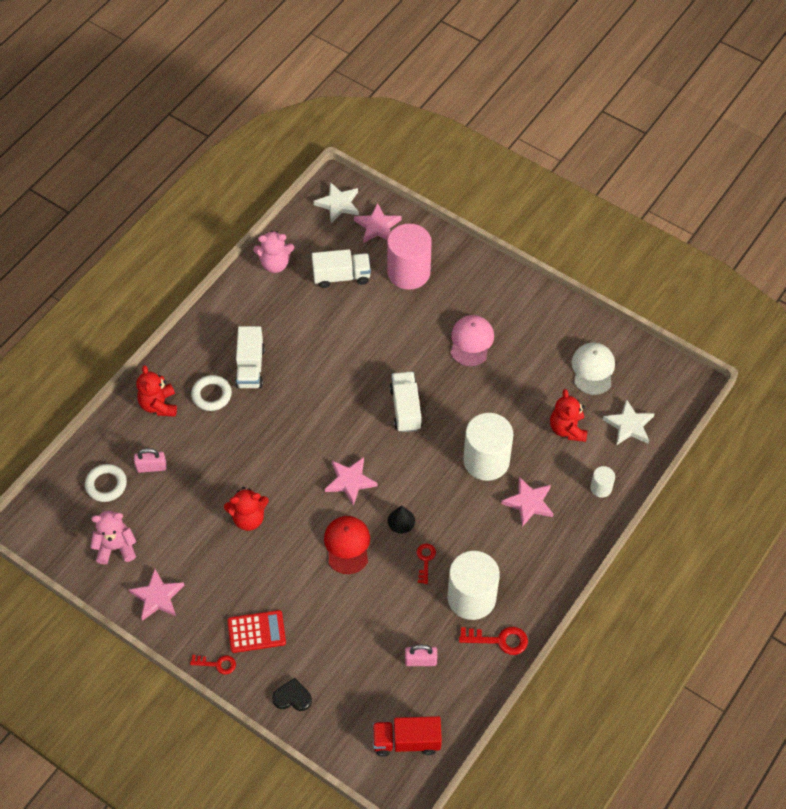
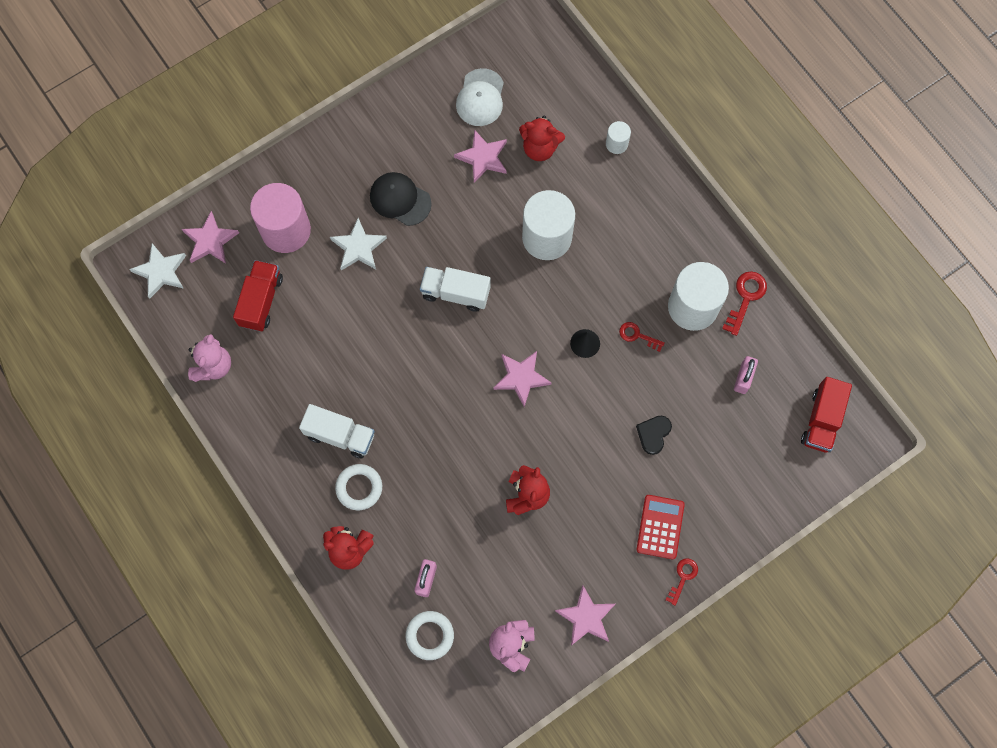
camera: 70 degrees left, 15 degrees up
(292, 697) = (742, 513): black heart -> black heart (653, 434)
(341, 276) = (261, 301): white truck -> red truck
(347, 545) = (594, 405): red cap -> none
(471, 341) = (400, 199): pink cap -> black cap
(529, 503) = (609, 215): pink star -> pink star (483, 158)
(593, 369) = (480, 98): white cap -> white cap turned 105 degrees counterclockwise
(629, 425) = (557, 91): white star -> white star (358, 247)

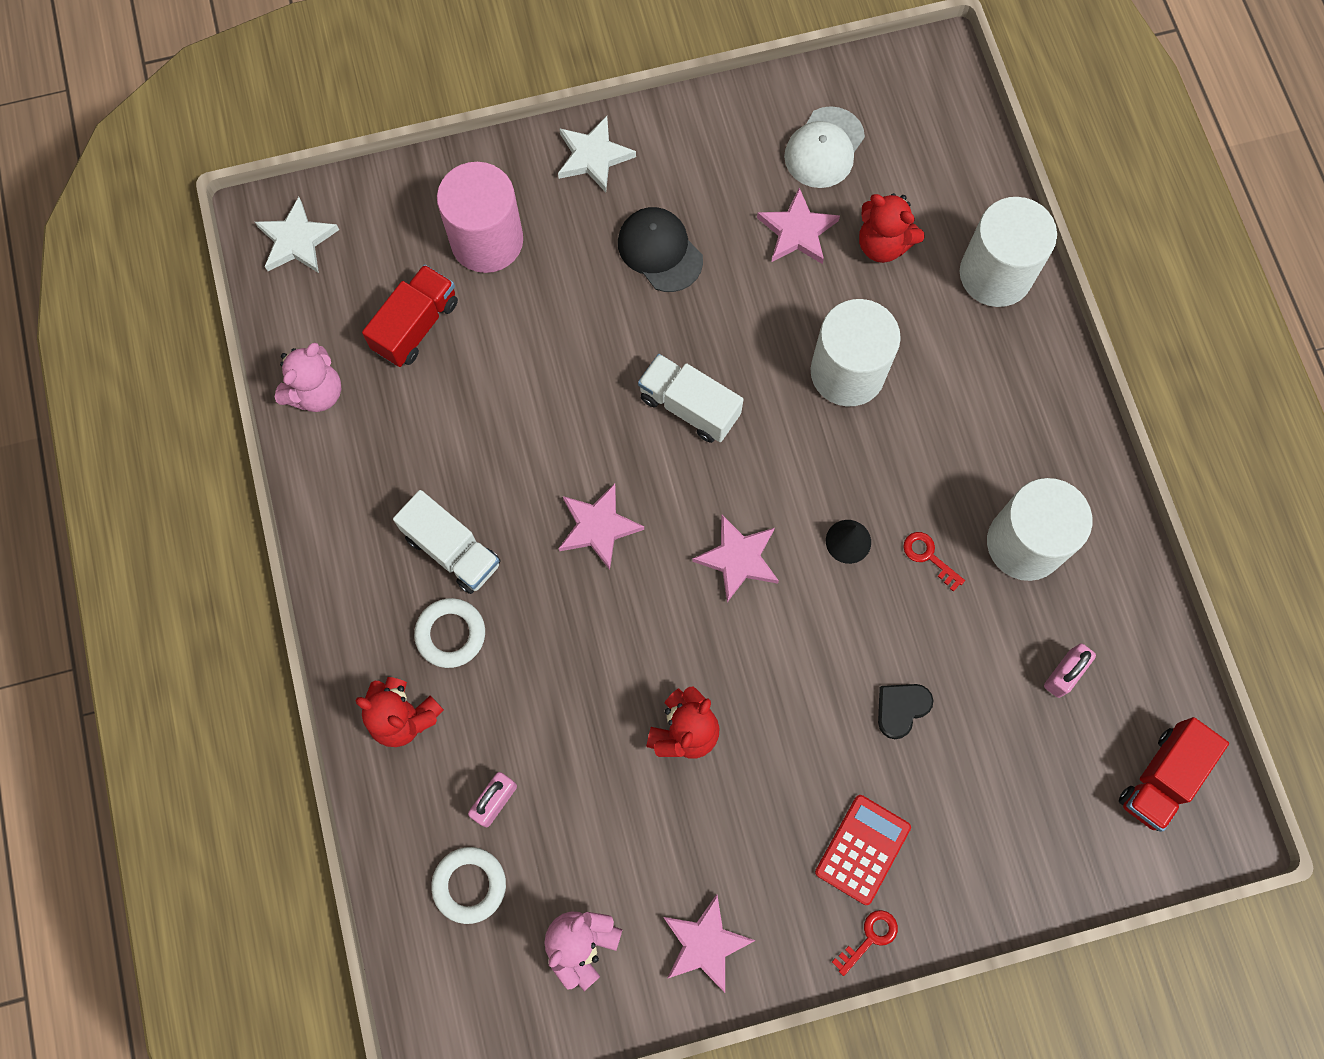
camera: 20 degrees right, 0 degrees up
(210, 241) = (379, 220): pink star -> pink star (598, 527)
(358, 247) = (577, 297): white star -> white star (593, 156)
(616, 144) = (995, 274): white cylinder -> white cylinder, size x2.15
(746, 298) = (1108, 557): red key -> none

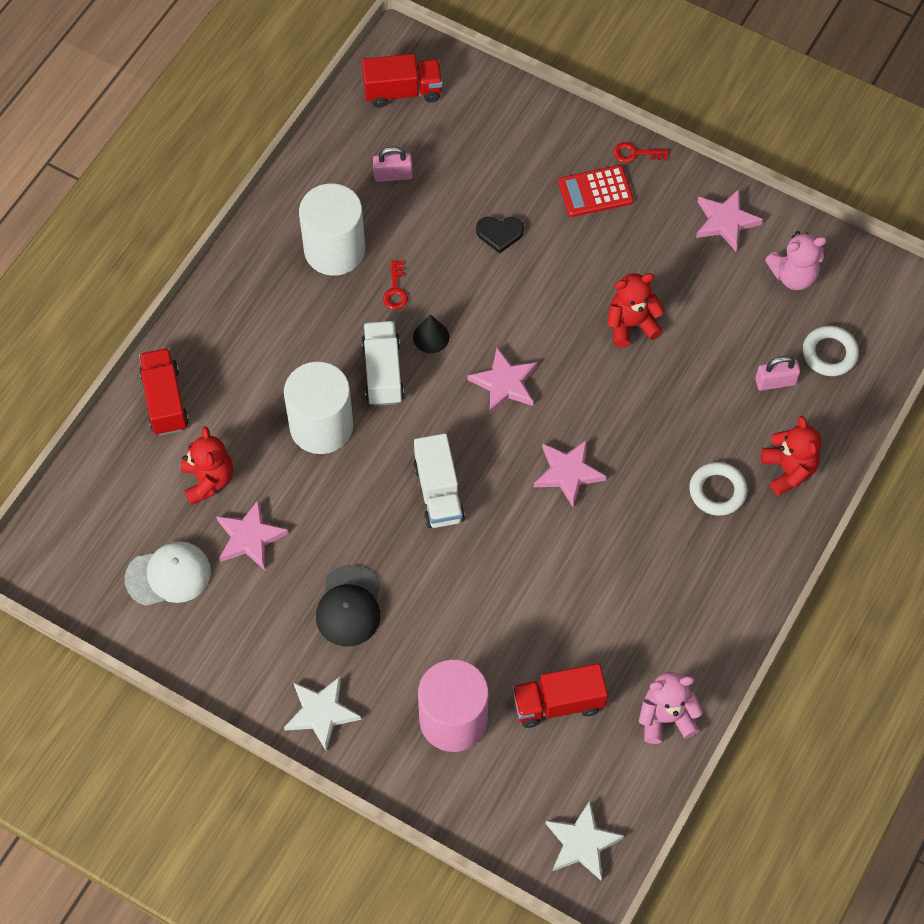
camera: 135 degrees left, 10 degrees down
(452, 550) = (670, 538): white truck -> white truck (383, 372)
(995, 274) = (165, 400): white cylinder -> red truck

